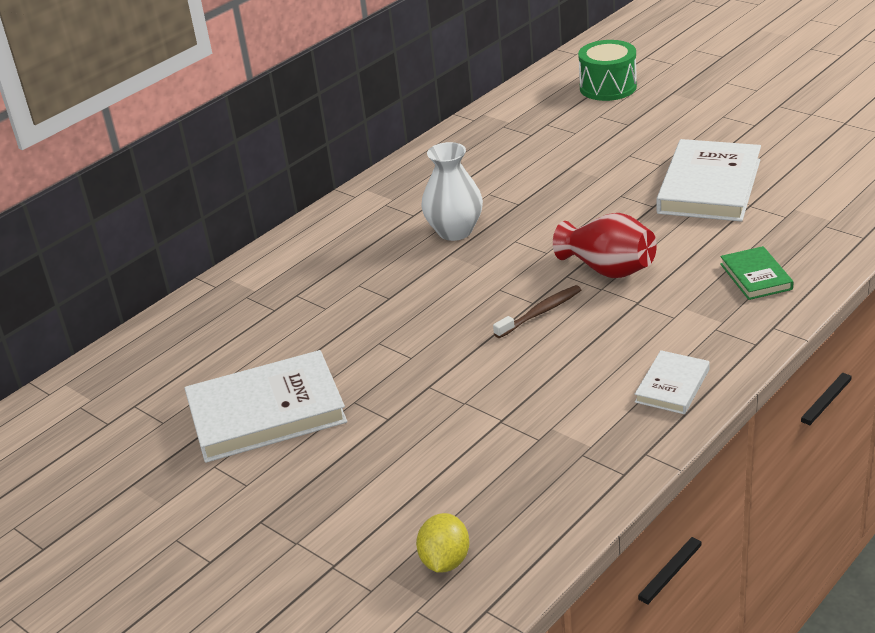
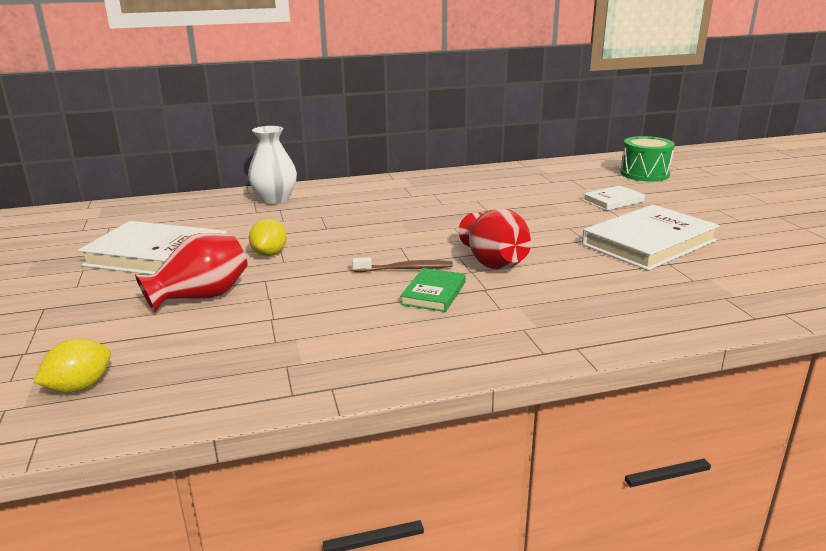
camera: 30 degrees right, 10 degrees down
(383, 355) = (269, 254): none -> yellow lemon
(398, 433) = (201, 297): none -> red vase
(455, 231) = (423, 210): white vase -> white vase (275, 199)
(672, 386) = (428, 352): white book -> white book (613, 201)
(756, 276) = (610, 308): green book -> green book (434, 293)

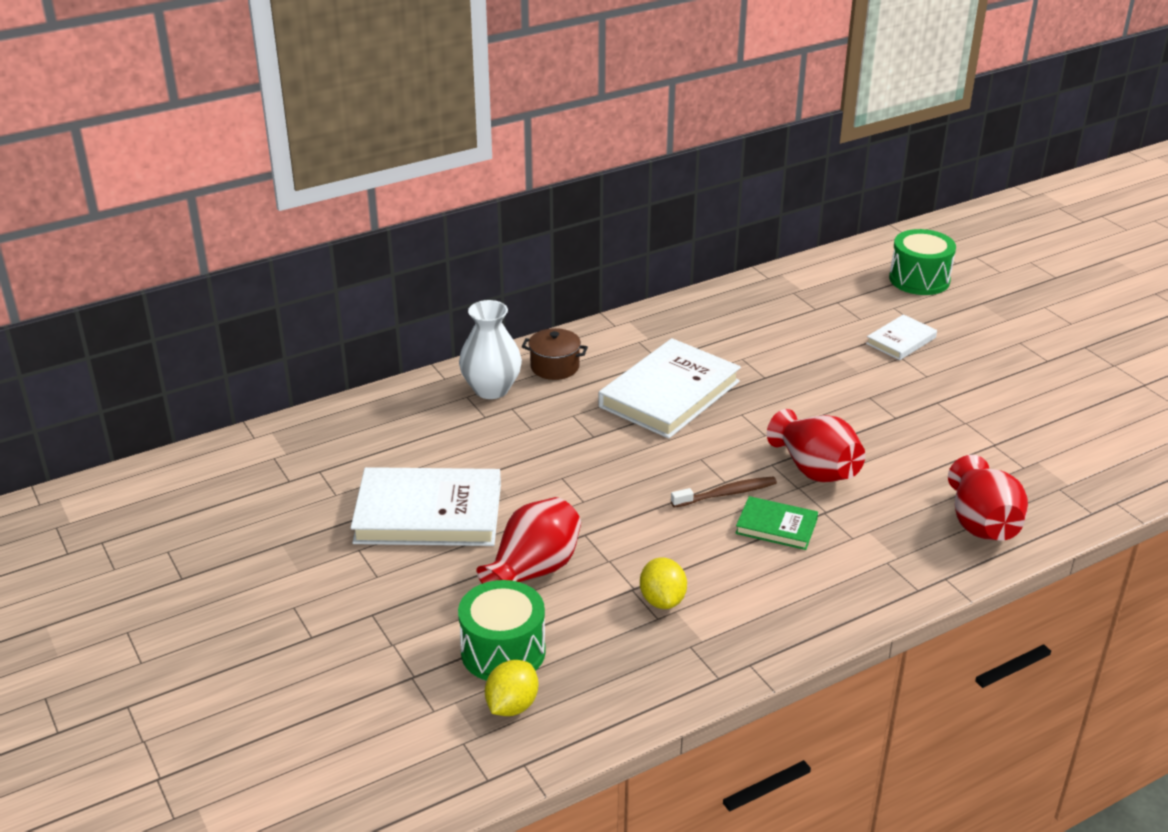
camera: 15 degrees left, 10 degrees up
(117, 346) = (503, 651): none -> green drum
(269, 254) = (559, 491): yellow lemon -> yellow lemon (662, 600)
(331, 193) = (554, 367): none -> brown pot
(434, 293) = (776, 526): green book -> green book turned 75 degrees counterclockwise
(634, 313) = (981, 524): none -> red vase
(649, 243) = (963, 413): white book -> white book (669, 394)

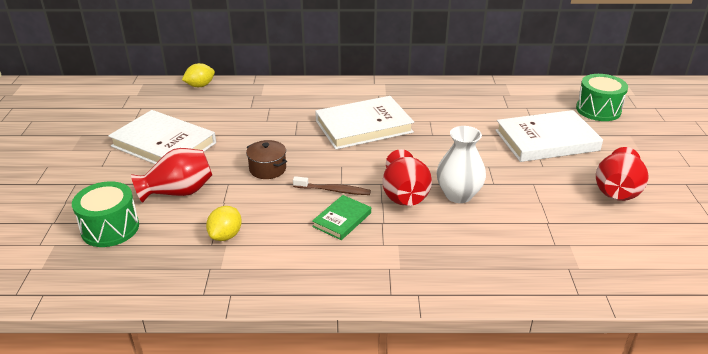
camera: 30 degrees right, 0 degrees up
(491, 389) = (270, 95): white vase -> white vase (458, 195)
(512, 706) = (77, 259): yellow lemon -> yellow lemon (200, 86)
(554, 367) = (316, 94): brown pot -> brown pot (267, 169)
(776, 526) = (342, 220): green book -> green book turned 75 degrees clockwise
(901, 341) = (546, 140): white book -> white book, size x1.95
(981, 524) = (483, 270): red vase -> red vase (617, 191)

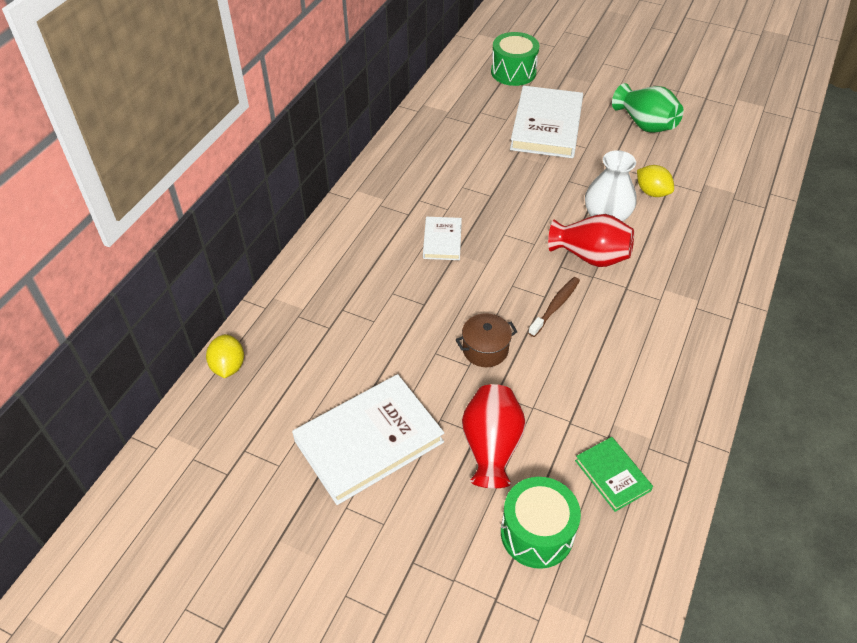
camera: 65 degrees left, 15 degrees up
(226, 235) = (597, 420): yellow lemon -> yellow lemon (652, 192)
(342, 220) = (609, 316): green book -> green book (612, 475)
(363, 126) = (442, 240): white book -> white book, size x0.51
(617, 191) = (645, 124): red vase -> green vase

